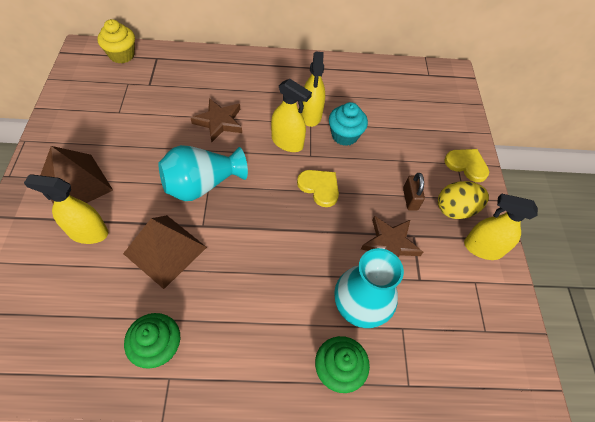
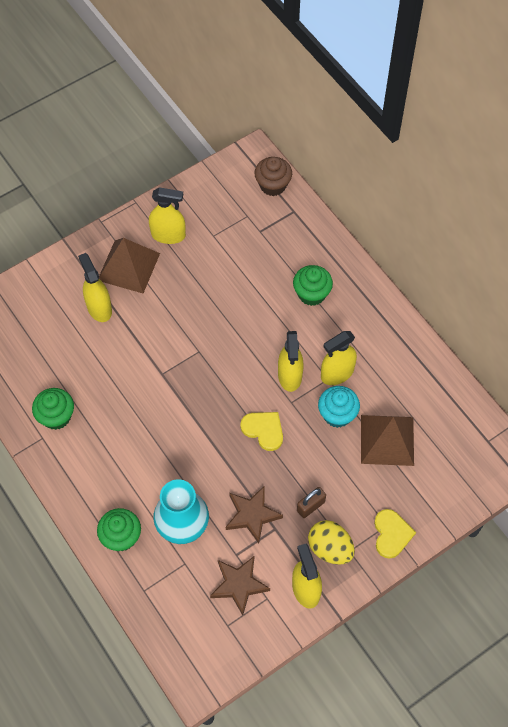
camera: 60 degrees right, 5 degrees up
(82, 138) = (168, 235): none -> yellow spray bottle
(122, 55) = (273, 185): yellow cupcake -> brown cupcake
(165, 250) = (123, 365): brown pyramid -> brown pyramid (387, 440)
(202, 185) = (196, 346): turquoise vase -> none
(219, 122) = (266, 311): brown star -> brown star (239, 585)
(233, 89) = (311, 294): none -> green cupcake
(319, 187) = (263, 430): yellow heart -> yellow heart turned 60 degrees counterclockwise

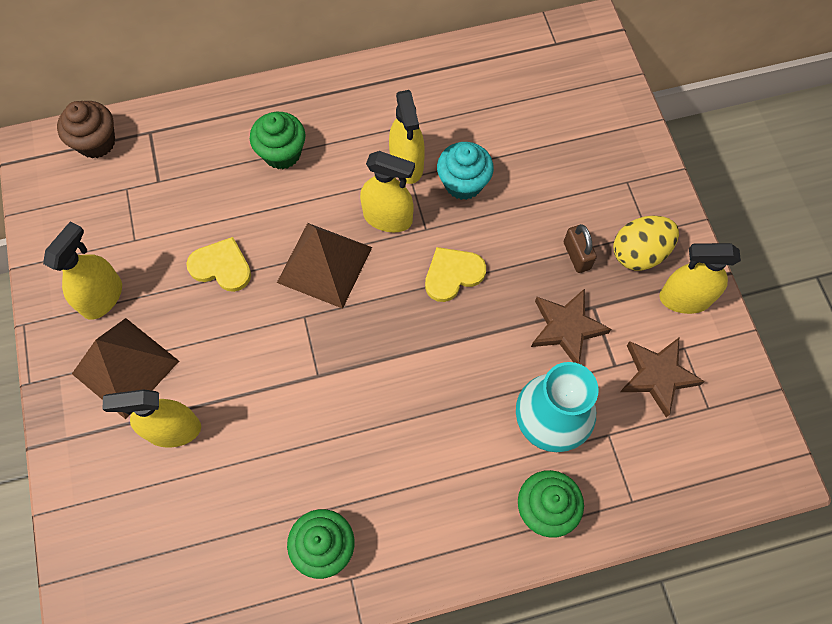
camera: 70 degrees left, 5 degrees up
(387, 440) = (517, 142): brown pyramid -> brown pyramid (324, 265)
(391, 534) = (640, 180): yellow heart -> yellow heart (221, 266)

